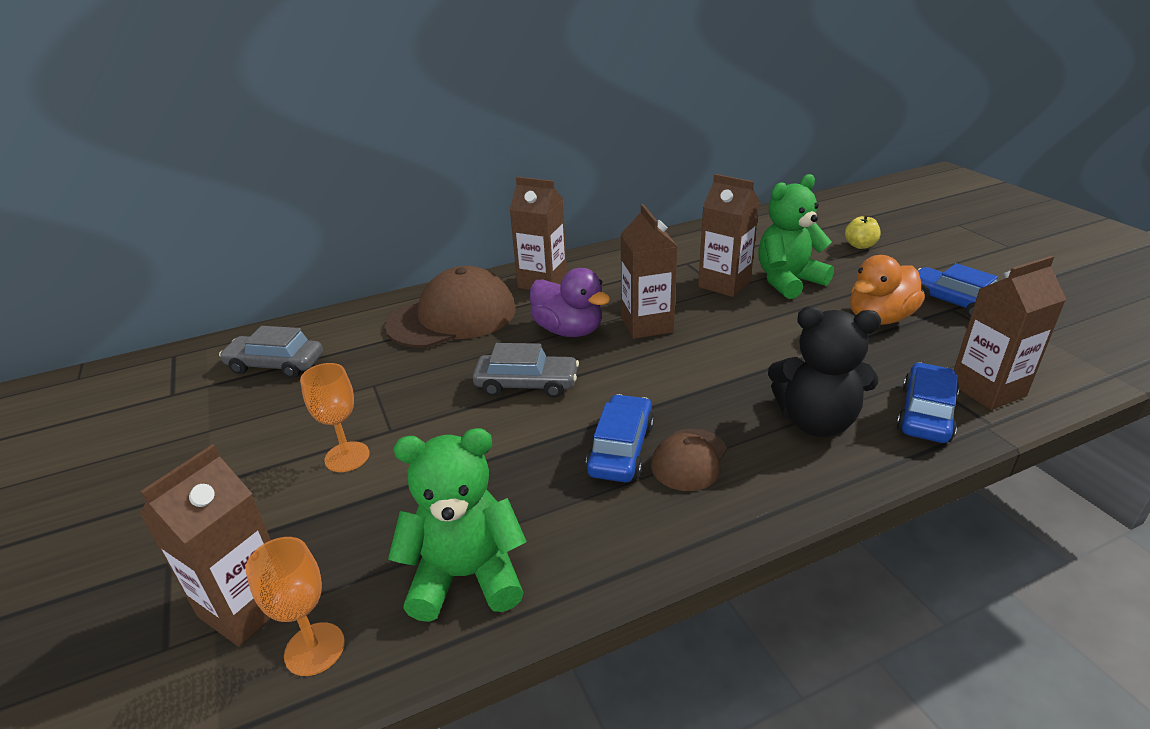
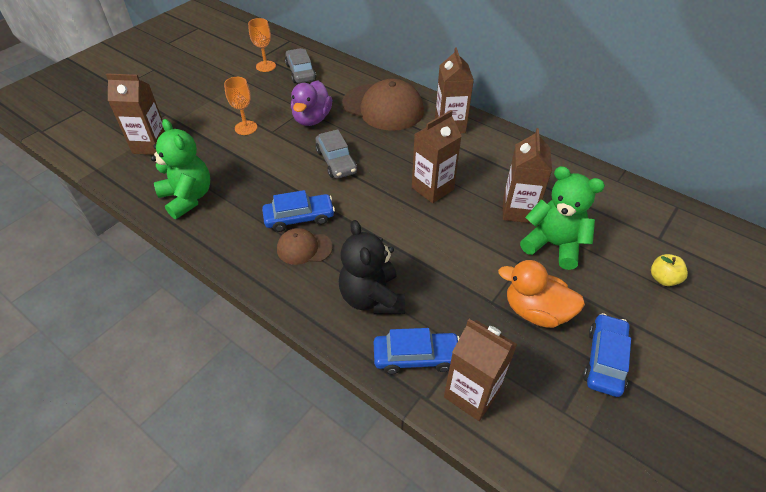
camera: 60 degrees right, 15 degrees up
(314, 649) = (137, 173): orange goblet -> orange goblet (266, 66)
(568, 330) = (401, 157): purple duck -> purple duck (312, 119)

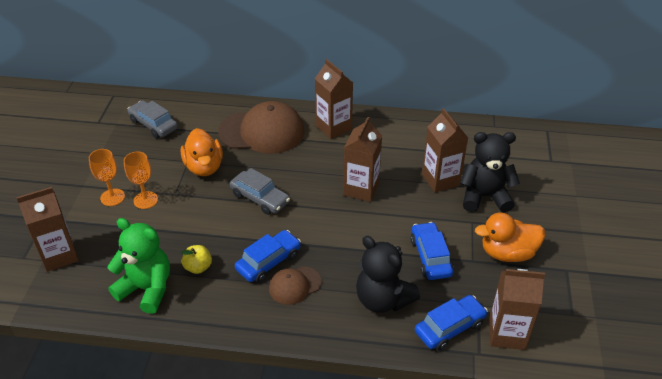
camera: 30 degrees left, 5 degrees down
(266, 66) = (111, 131): orange goblet -> orange goblet (112, 197)
(312, 119) = (204, 167): purple duck -> orange duck
(553, 245) = (484, 197): green teddy bear -> black teddy bear
(604, 360) = (574, 266): blue car -> blue car (430, 257)
(663, 279) = (572, 190): yellow apple -> yellow apple (198, 267)

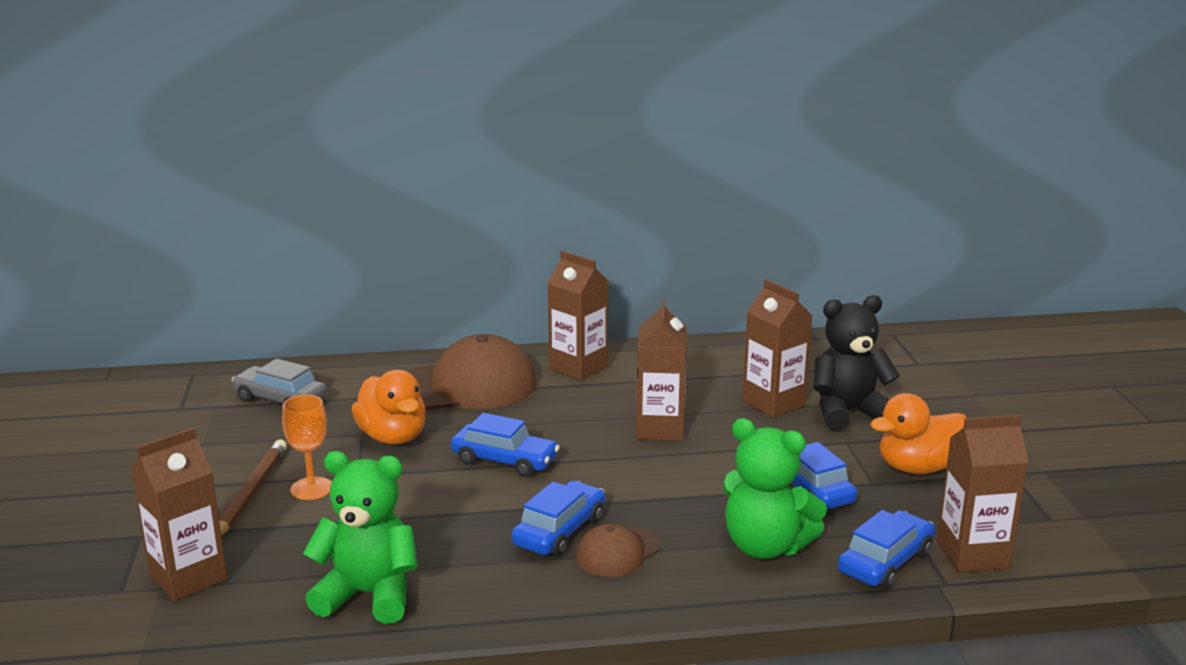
camera: 15 degrees left, 20 degrees down
(112, 197) = (251, 493): orange goblet -> brown pencil
(198, 267) = (444, 555): yellow apple -> none
(260, 198) = (505, 460): grey car -> blue car
(383, 299) = (765, 546): black teddy bear -> green teddy bear

